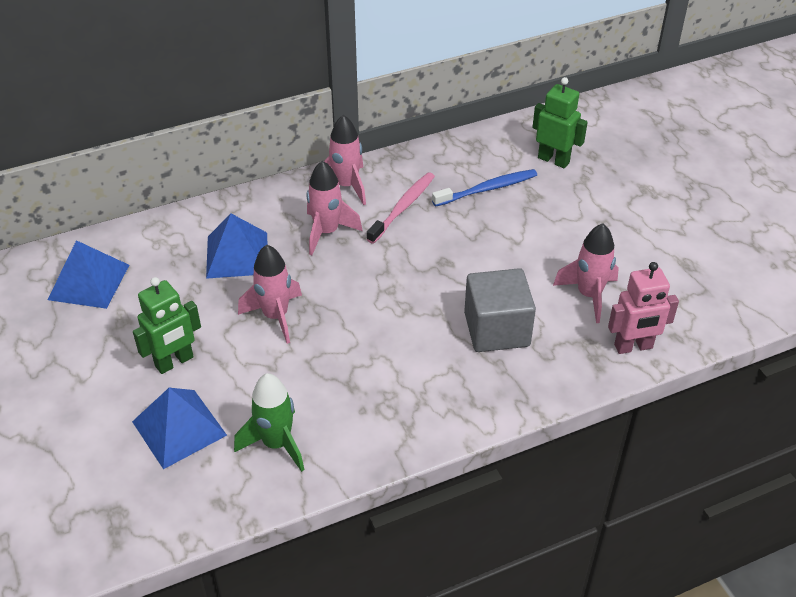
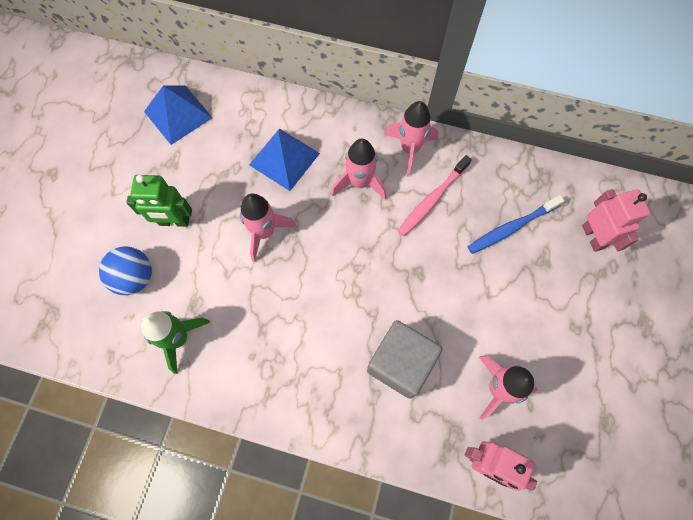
camera: 40 degrees right, 25 degrees up
(179, 428) = (135, 277): blue pyramid -> blue ball
(402, 208) = (432, 199): pink toothbrush -> pink toothbrush turned 150 degrees clockwise
(487, 189) = (512, 227): blue toothbrush -> blue toothbrush turned 135 degrees clockwise
(553, 160) = (593, 237): green robot -> pink robot

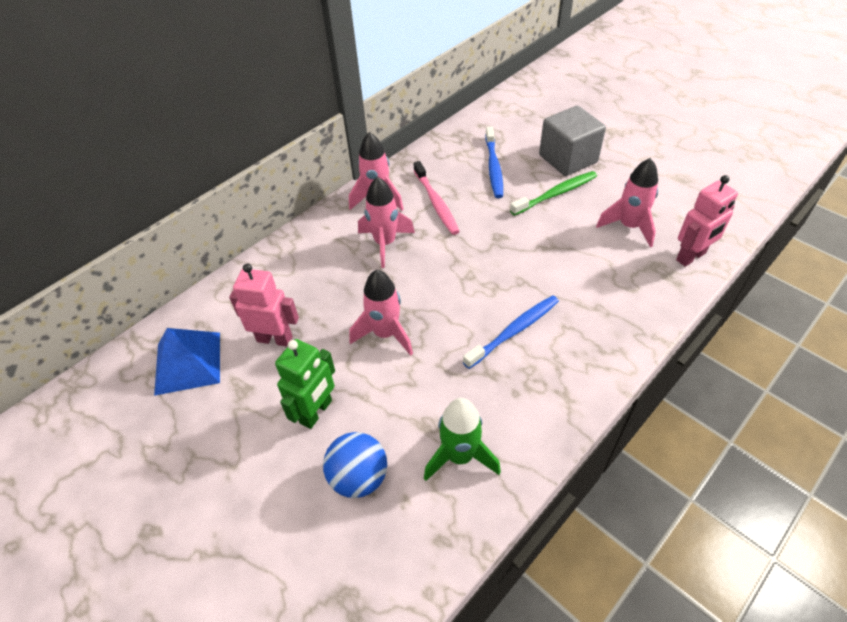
camera: 60 degrees left, 20 degrees down
(284, 159) = (317, 289): blue pyramid -> none
(313, 330) = (514, 331): none -> blue toothbrush
(400, 363) = (578, 279): grey cube -> grey cube (568, 159)
(505, 301) = (555, 194): none -> green toothbrush
(593, 237) = (529, 129): pink robot -> pink robot (275, 339)

